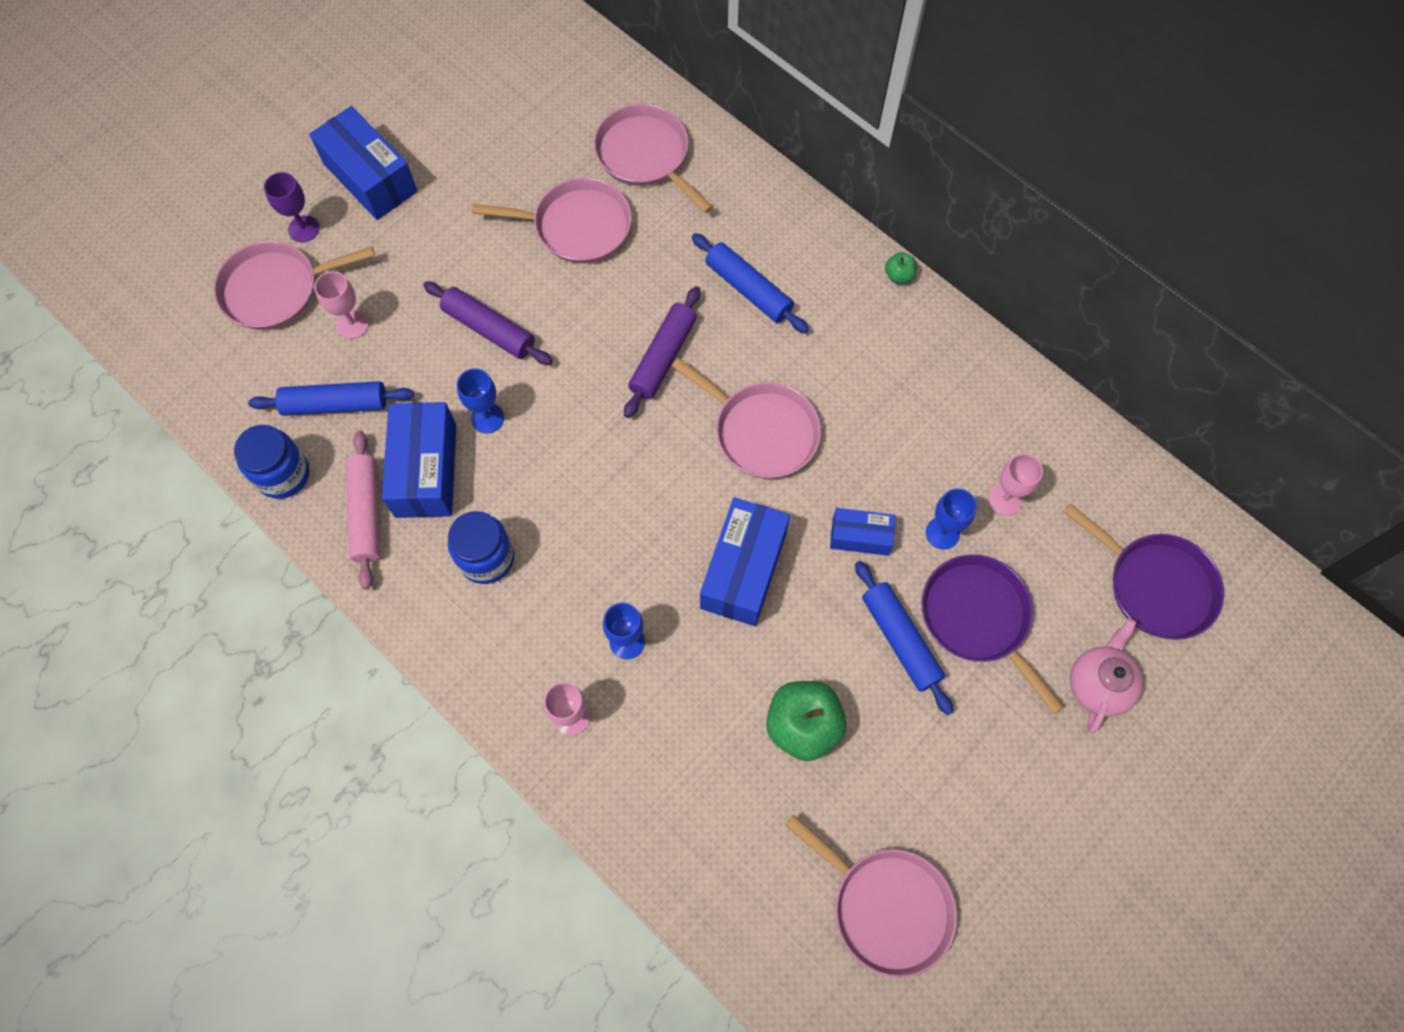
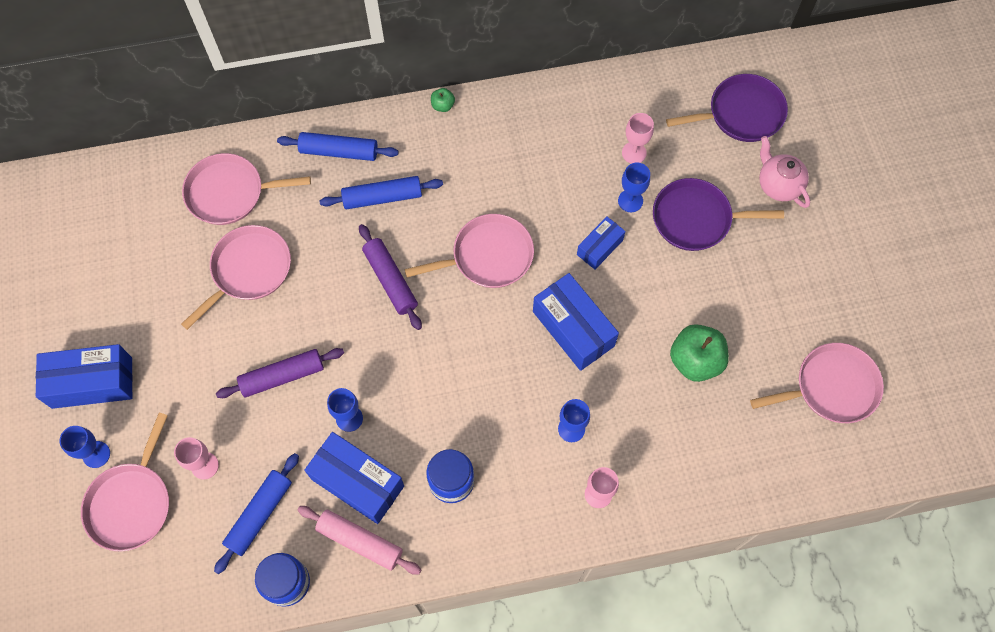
camera: 55 degrees left, 0 degrees up
(304, 229) = (96, 454): purple goblet -> blue goblet
(900, 640) = (680, 270): blue rolling pin -> blue rolling pin (339, 151)

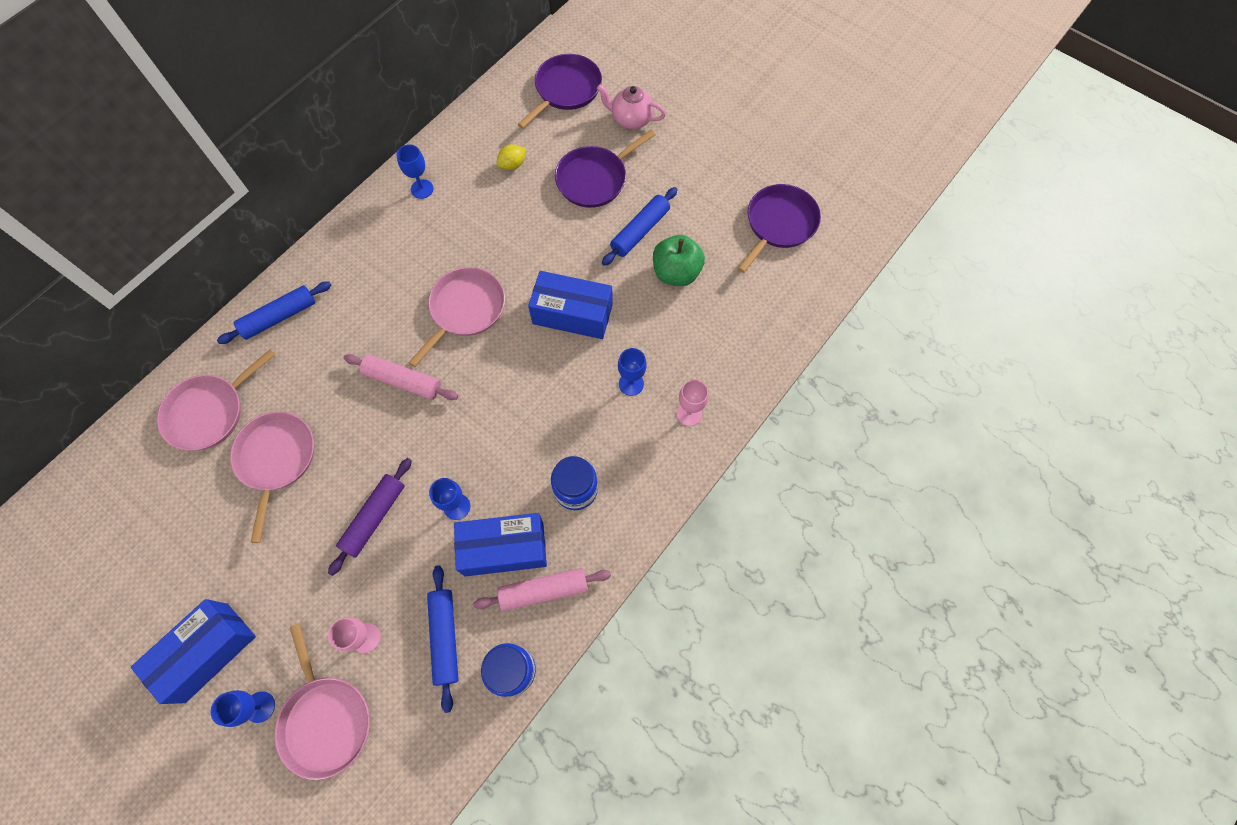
camera: 40 degrees left, 0 degrees up
(382, 197) = (344, 325): blue rolling pin -> blue rolling pin (639, 231)
(390, 280) = (403, 381): purple rolling pin -> pink rolling pin
(443, 105) = (338, 228): green apple -> none
(599, 247) = (543, 245): blue box -> none
(630, 201) = (538, 199): blue goblet -> blue goblet (422, 189)
(634, 153) = (512, 165): pink goblet -> yellow lemon
(832, 387) = (779, 224): pink pan -> purple pan

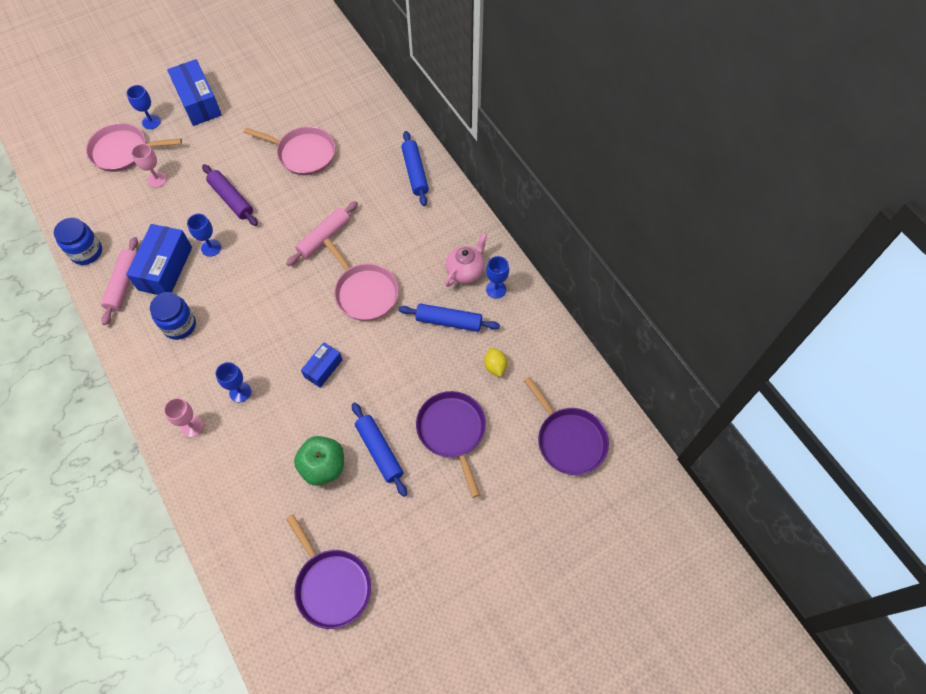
camera: 110 degrees right, 5 degrees down
(209, 412) = (358, 123): pink pan -> none
(445, 637) = (130, 221): blue rolling pin -> blue rolling pin (449, 321)
(572, 314) = (323, 368): blue box -> blue box, size x0.57
(631, 119) = (511, 489): pink teapot -> pink teapot (465, 271)

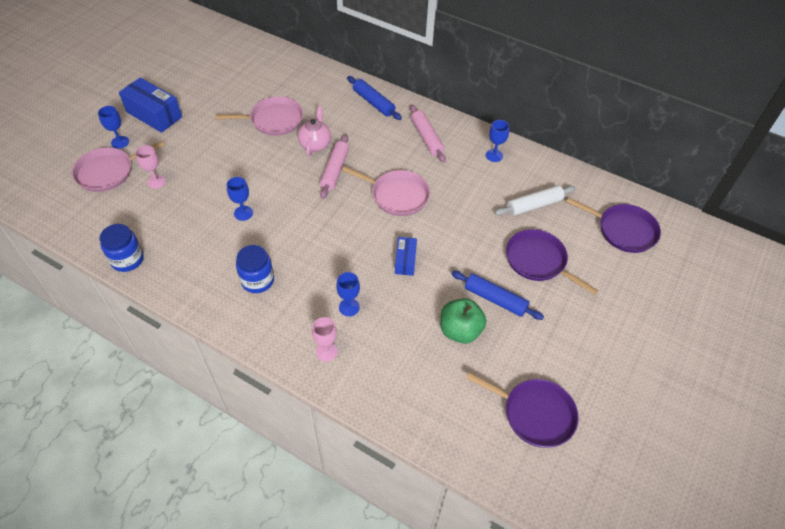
camera: 30 degrees left, 10 degrees down
(123, 284) = (181, 270): pink rolling pin -> pink rolling pin (426, 138)
(165, 268) = (213, 243): blue box -> none
(231, 199) = (235, 172): purple rolling pin -> none
(449, 321) = (477, 189): blue rolling pin -> none
(465, 271) = (462, 152): pink teapot -> pink teapot (315, 144)
(495, 366) = (534, 205): yellow lemon -> white rolling pin

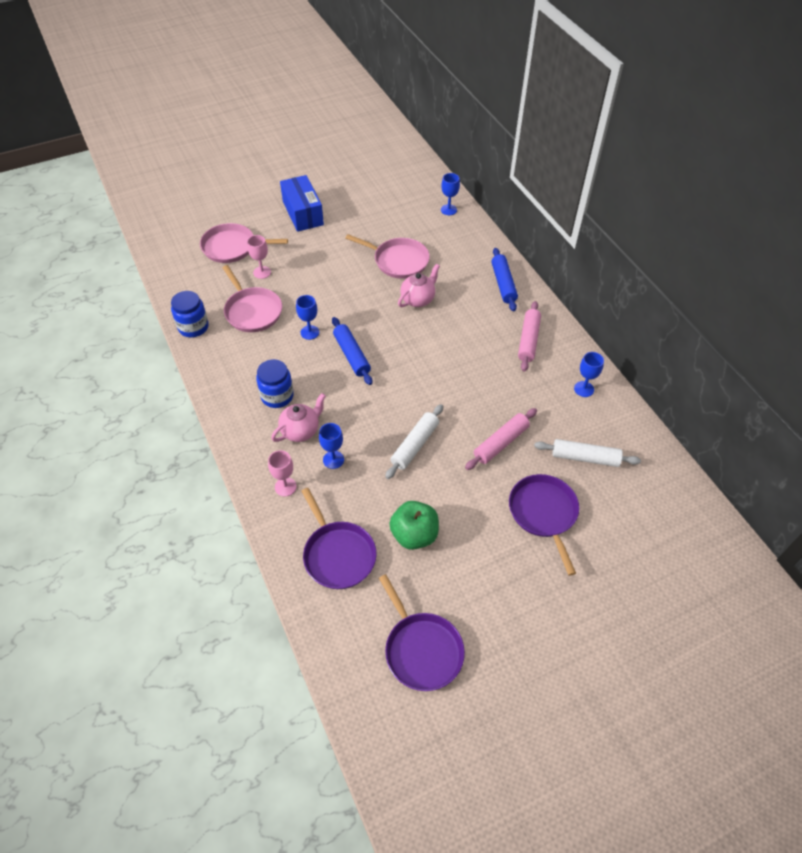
camera: 35 degrees right, 0 degrees up
(120, 142) = (259, 226): blue goblet -> blue goblet (448, 210)
(302, 298) = (301, 431): none -> pink teapot
(334, 170) = (416, 331): pink rolling pin -> pink rolling pin (500, 443)
(397, 195) = (455, 381): pink pan -> pink pan (252, 311)
(405, 261) = (415, 445): blue box -> white rolling pin
(495, 299) = (471, 525): blue rolling pin -> blue rolling pin (352, 355)
(623, 230) = (663, 532): purple pan -> purple pan (338, 554)

